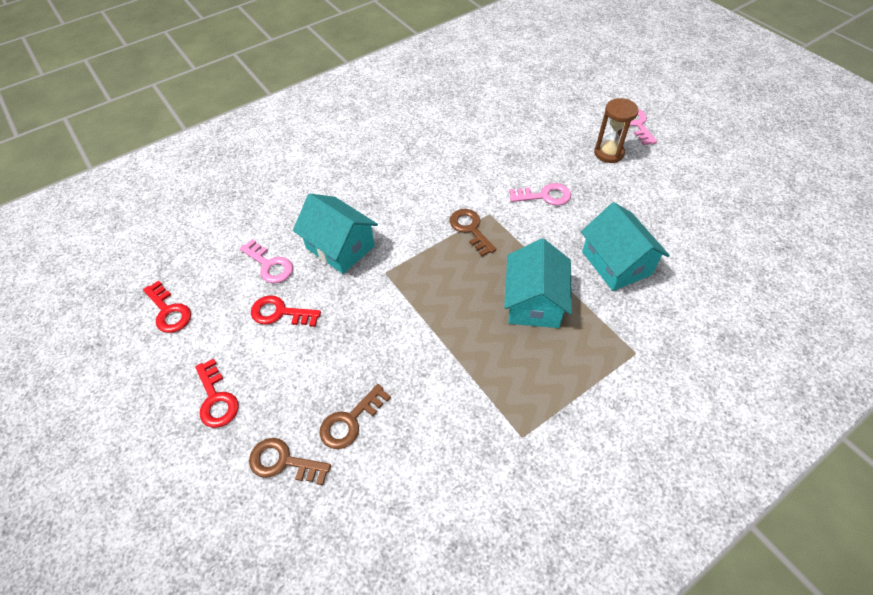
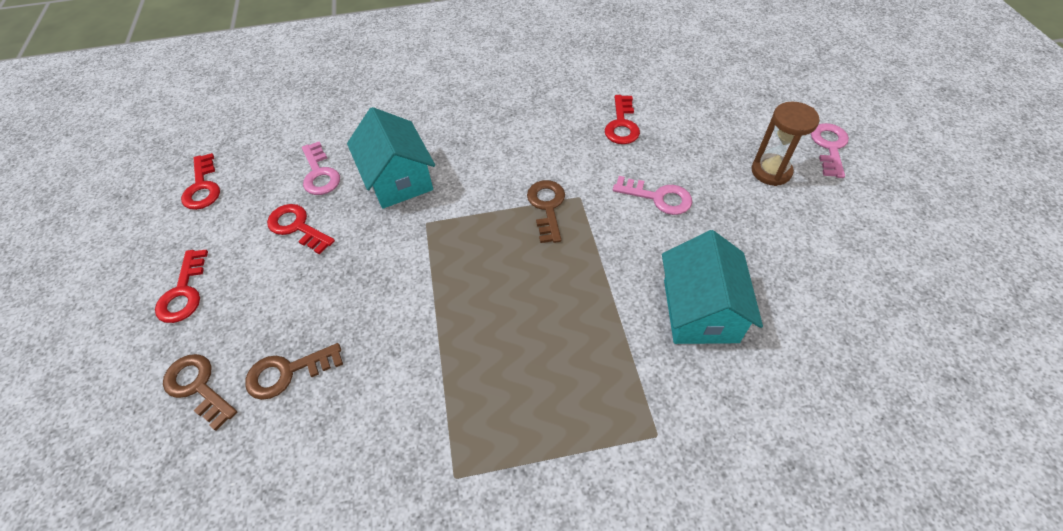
camera: 25 degrees right, 0 degrees up
(487, 151) = (621, 124): none -> red key
(534, 302) = (568, 319): turquoise house -> none

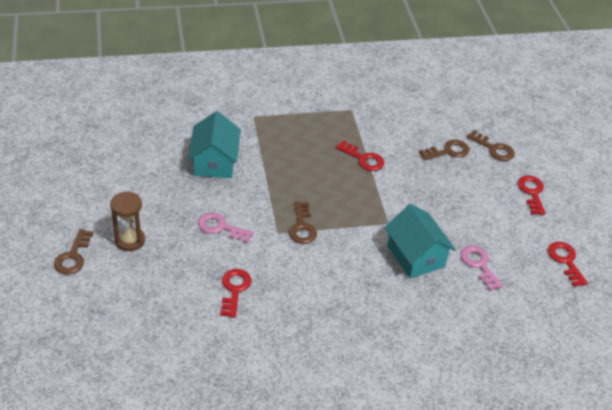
camera: 175 degrees right, 10 degrees down
(297, 227) = (478, 226): red key -> red key (363, 159)
(829, 147) = (73, 256): pink key -> brown key

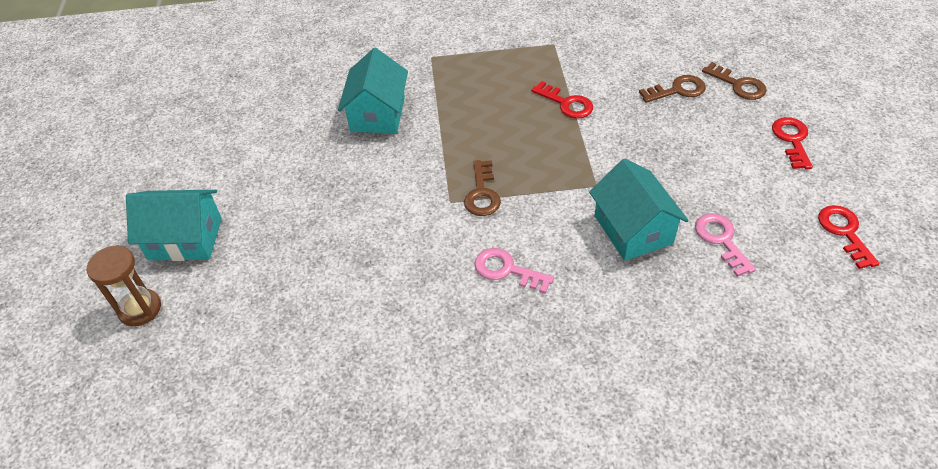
camera: 10 degrees right, 5 degrees up
(73, 256) = (185, 239): brown key -> turquoise house
(130, 240) = (259, 216): brown hourglass -> brown hourglass (140, 309)
(221, 227) = (377, 197): pink key -> pink key (507, 270)
(234, 290) = (386, 280): red key -> none

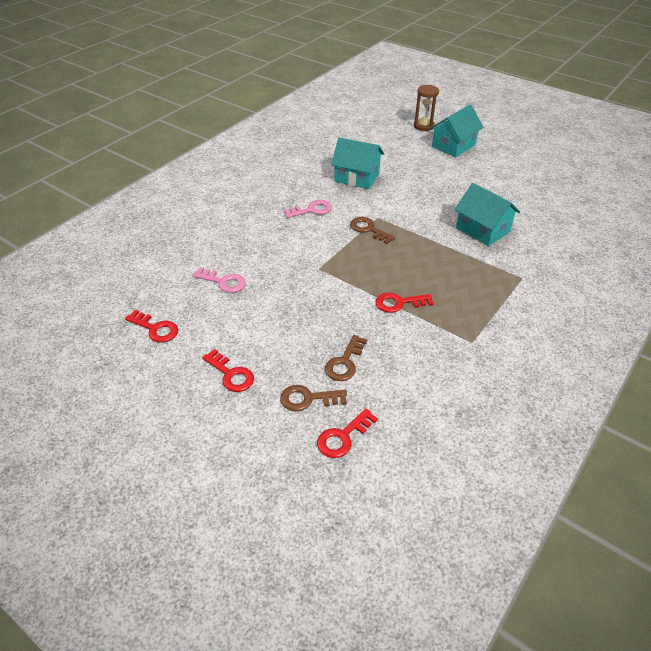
camera: 130 degrees right, 5 degrees down
(633, 229) = (274, 259): turquoise house -> turquoise house (357, 177)
(736, 50) = (343, 437): none -> red key

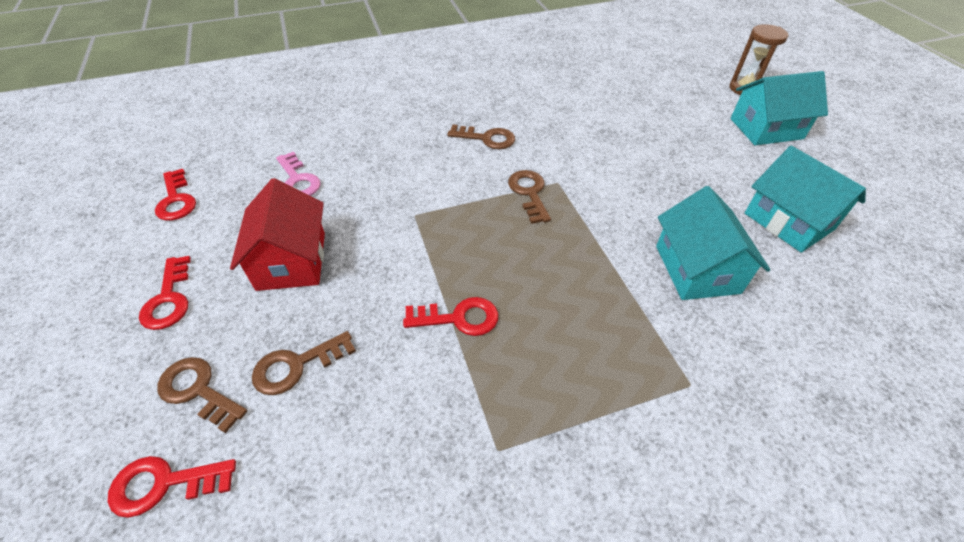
camera: 35 degrees right, 5 degrees up
(278, 322) = (291, 261): none -> red house
(312, 210) = (487, 138): pink key -> brown key
(357, 177) = (585, 120): turquoise house -> turquoise house (788, 221)
(399, 303) = (458, 318): red key -> red key turned 150 degrees clockwise

